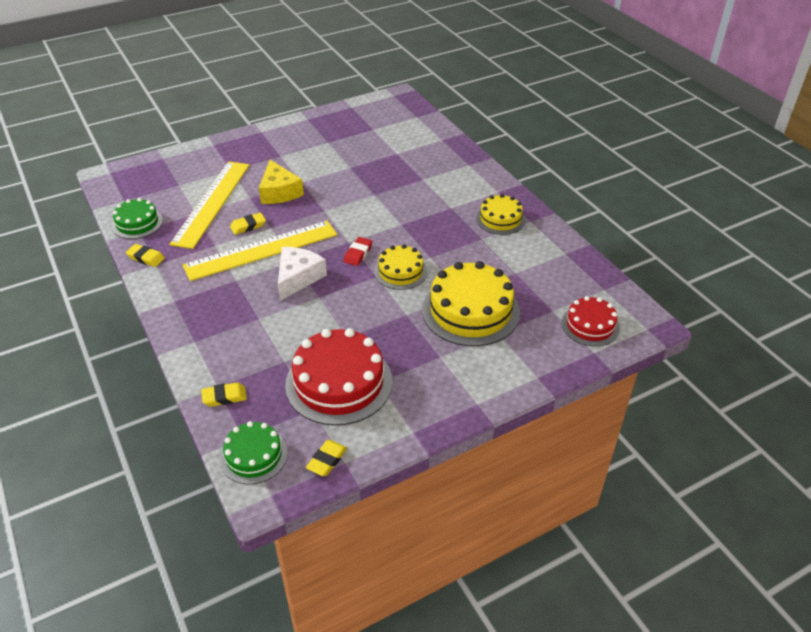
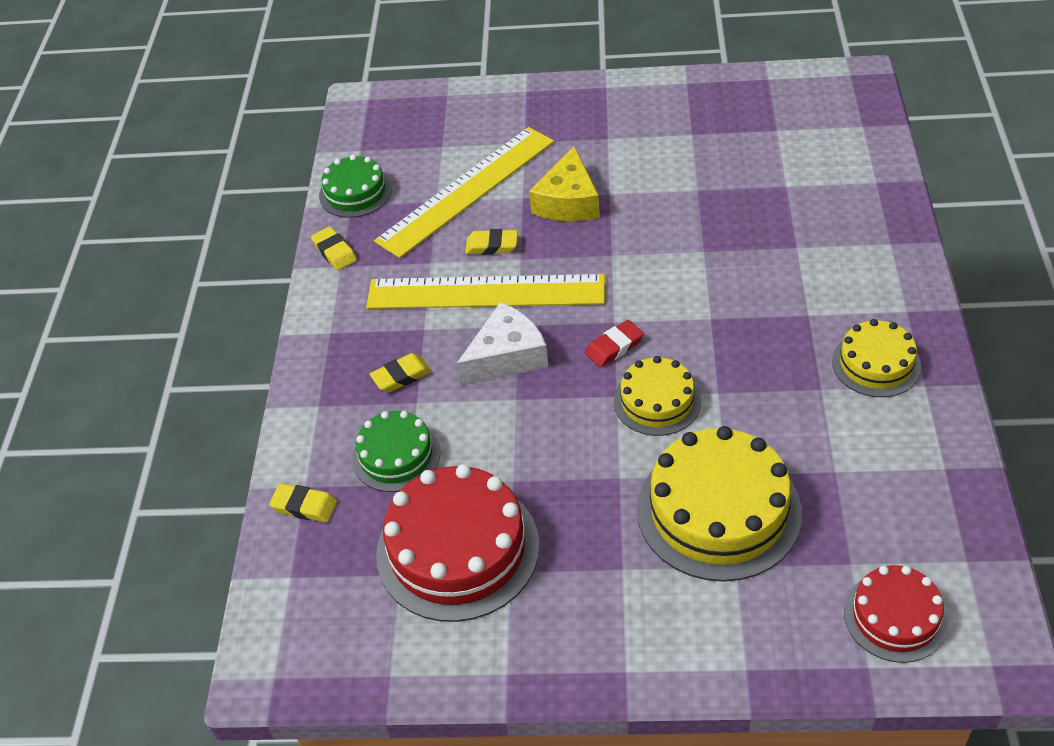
camera: 35 degrees right, 5 degrees up
(254, 456) = (287, 610): green cake -> green cake (396, 455)
(327, 460) = (370, 661): yellow eraser -> yellow eraser (401, 376)

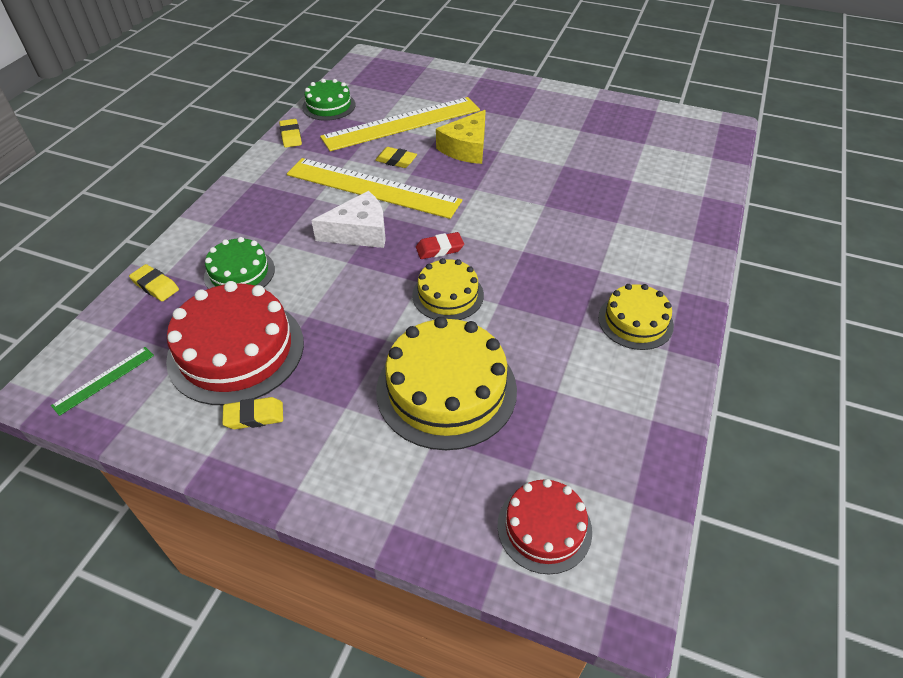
camera: 15 degrees right, 0 degrees up
(327, 636) = (104, 380): none -> green ruler
(401, 376) = (279, 223): yellow eraser -> yellow eraser (254, 416)

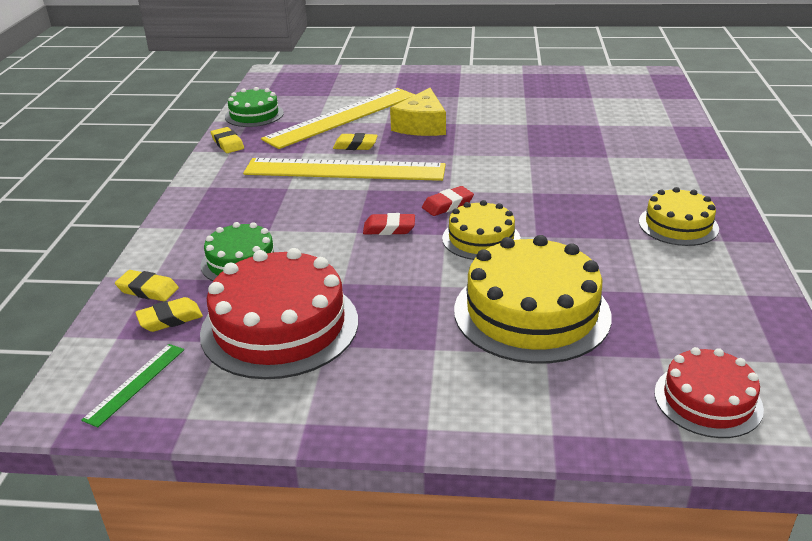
camera: 15 degrees left, 15 degrees down
(254, 416) = (337, 377): yellow eraser -> yellow eraser (170, 319)
(359, 232) = (354, 206): white cheese -> none
(376, 264) = (389, 228): none -> red eraser

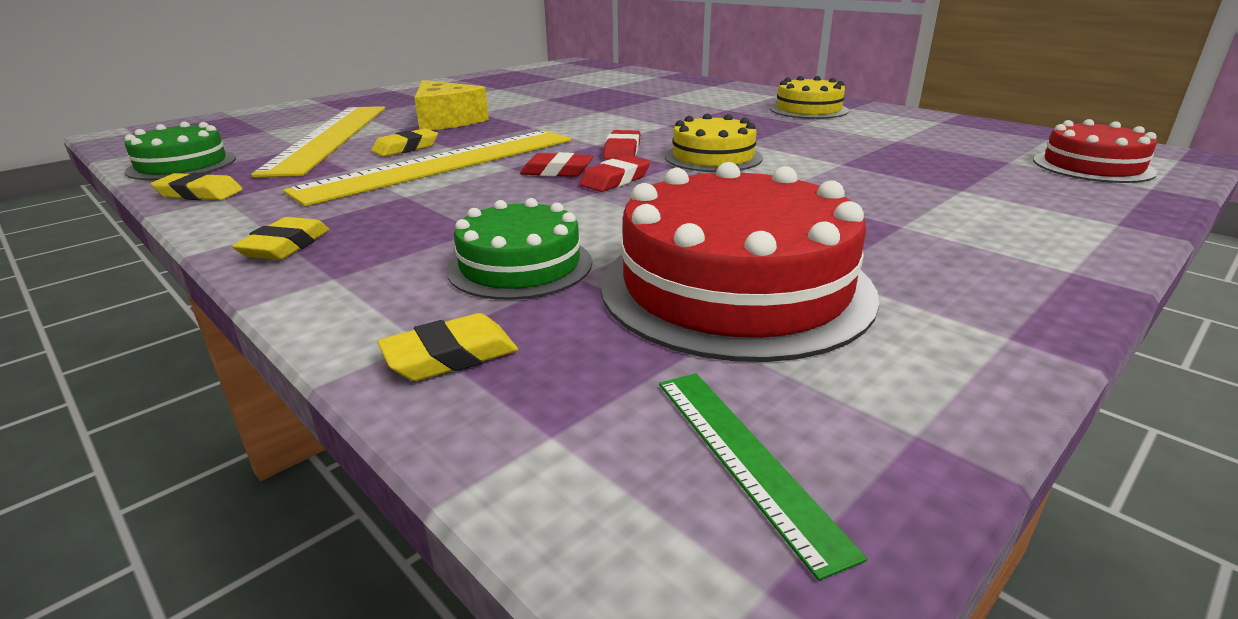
camera: 50 degrees left, 5 degrees down
(170, 319) = (579, 361): yellow eraser -> yellow eraser (285, 246)
(379, 205) = (557, 171): none -> red eraser
(531, 312) = (881, 176): yellow cake -> none

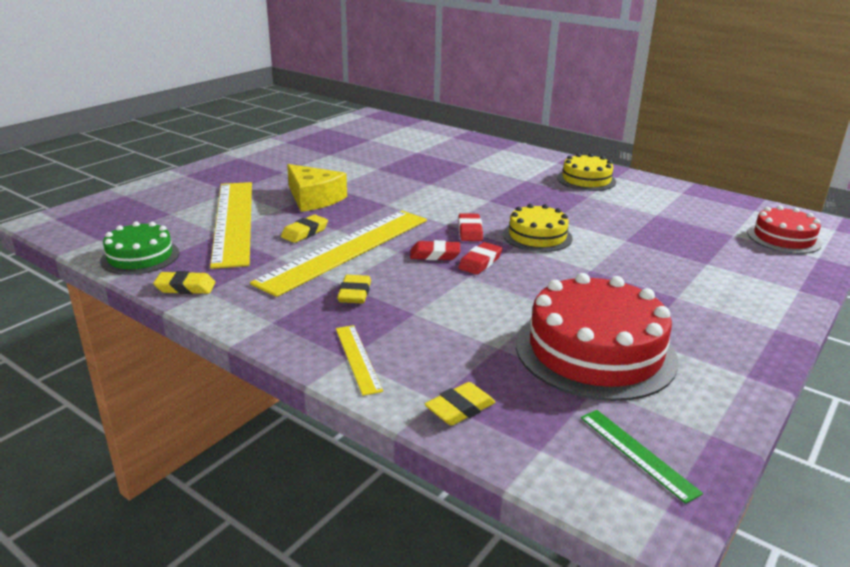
camera: 10 degrees left, 0 degrees up
(285, 246) = (294, 334): yellow eraser -> yellow eraser (354, 293)
(347, 279) = (357, 358): none -> yellow ruler
(520, 265) = (460, 342): green cake -> none

